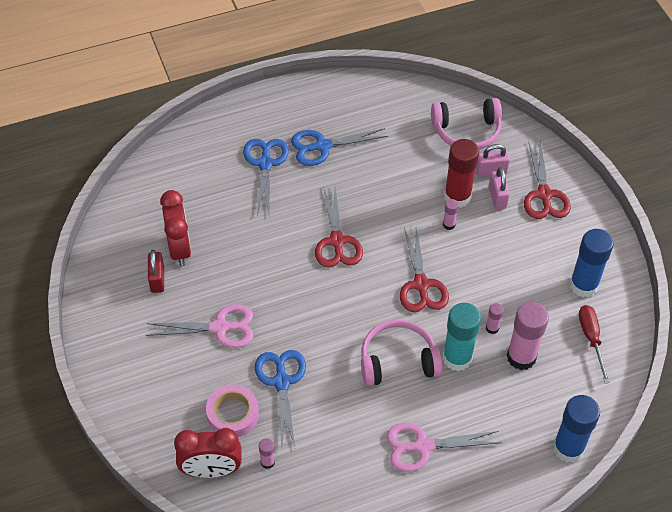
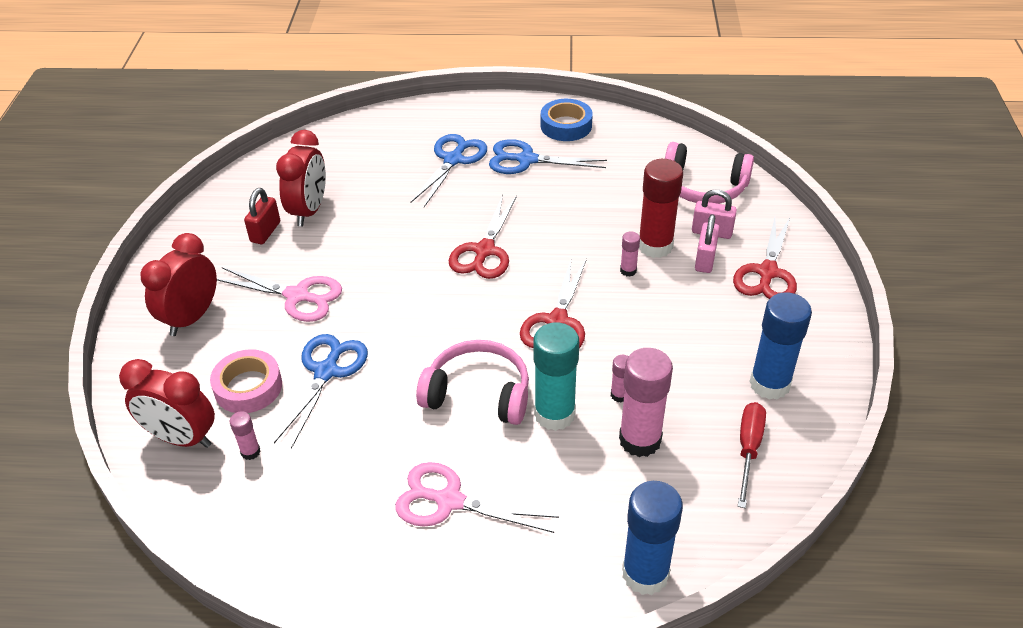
camera: 25 degrees right, 10 degrees down
(151, 374) = (191, 318): none -> red clock
(335, 103) = (566, 126): none -> blue tape

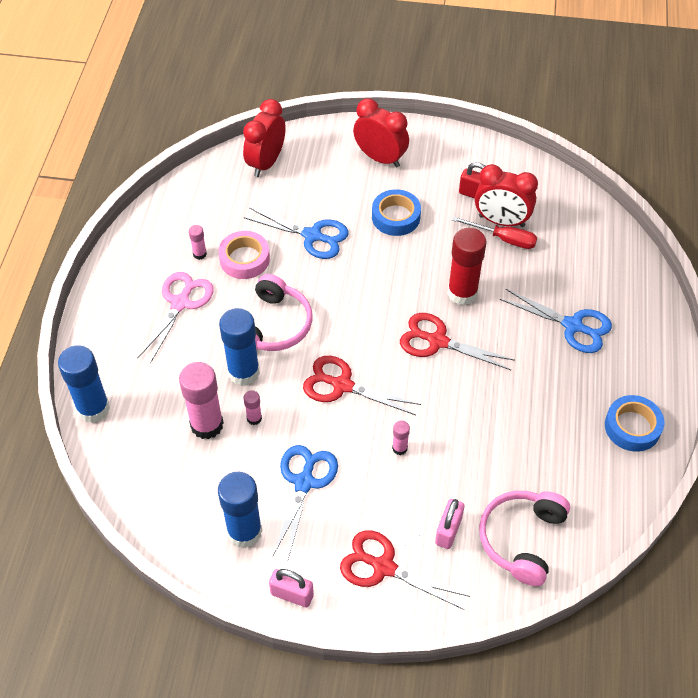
camera: 95 degrees right, 10 degrees up
(248, 387) = (305, 193): pink tape -> pink tape (244, 259)
(250, 452) = (247, 198): pink glue stick -> pink glue stick (200, 254)
(297, 296) = (396, 217): pink scissors -> blue tape
(526, 160) = (571, 385): blue scissors -> blue scissors (304, 482)
(554, 414) = (243, 372): turquoise glue stick -> blue glue stick
(655, 246) = (432, 476): red glue stick -> red glue stick (462, 293)
(705, 260) = (408, 515): pink padlock -> pink padlock (292, 594)
(748, 449) = (181, 498): red screwdriver -> red screwdriver (503, 239)

